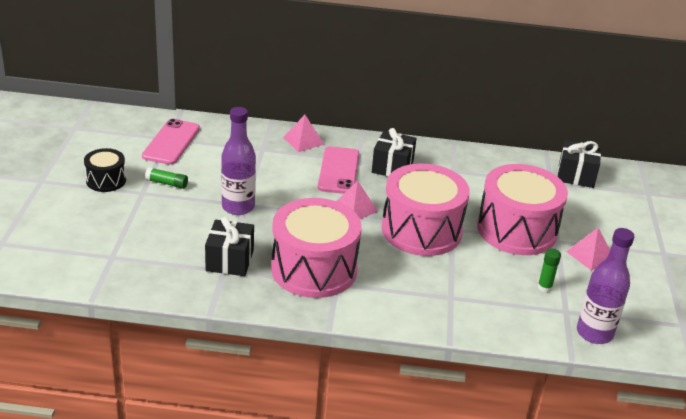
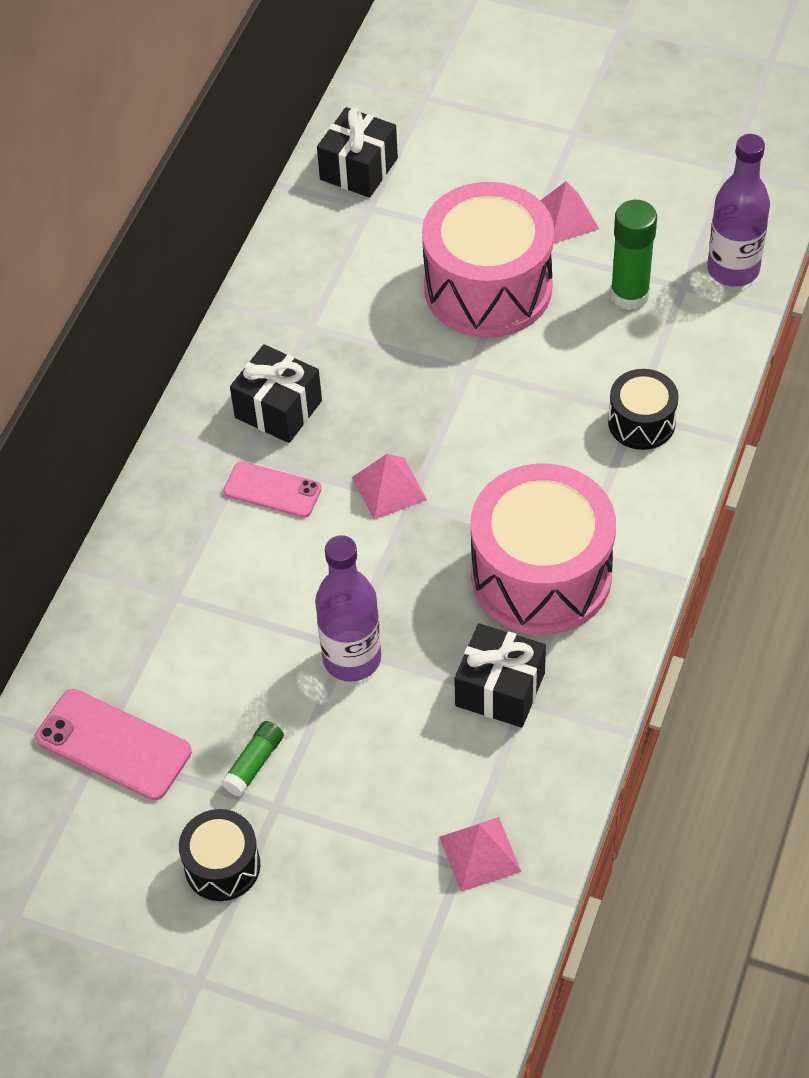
camera: 70 degrees left, 20 degrees up
(303, 141) = (161, 527): pink pyramid -> pink pyramid (480, 854)
(338, 171) = (272, 490): pink phone -> pink phone, size x0.66
(421, 230) = (466, 410): pink drum -> none
(444, 301) = (641, 422): none -> black drum
(544, 287) = (629, 295): green glue stick -> green glue stick, size x1.77

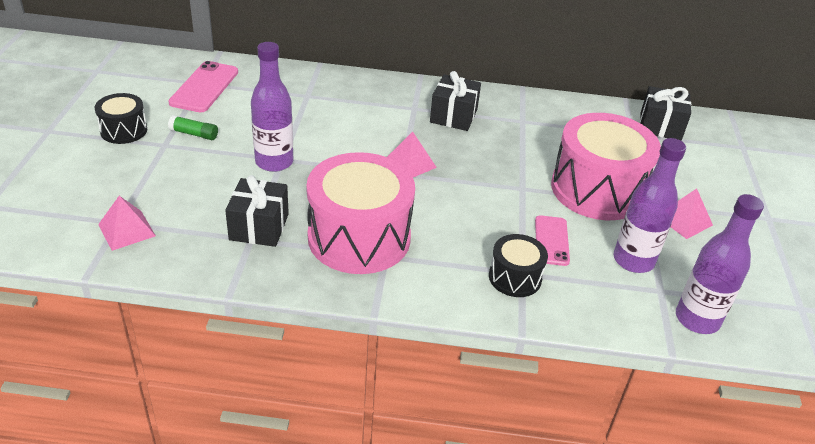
camera: 70 degrees right, 15 degrees down
(272, 490) = (392, 120): pink phone -> pink phone (551, 240)
(629, 295) = (633, 260): green glue stick -> purple bottle

